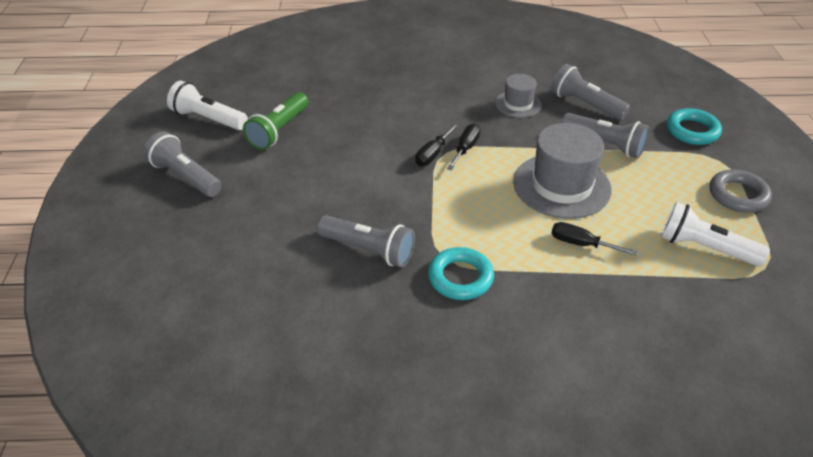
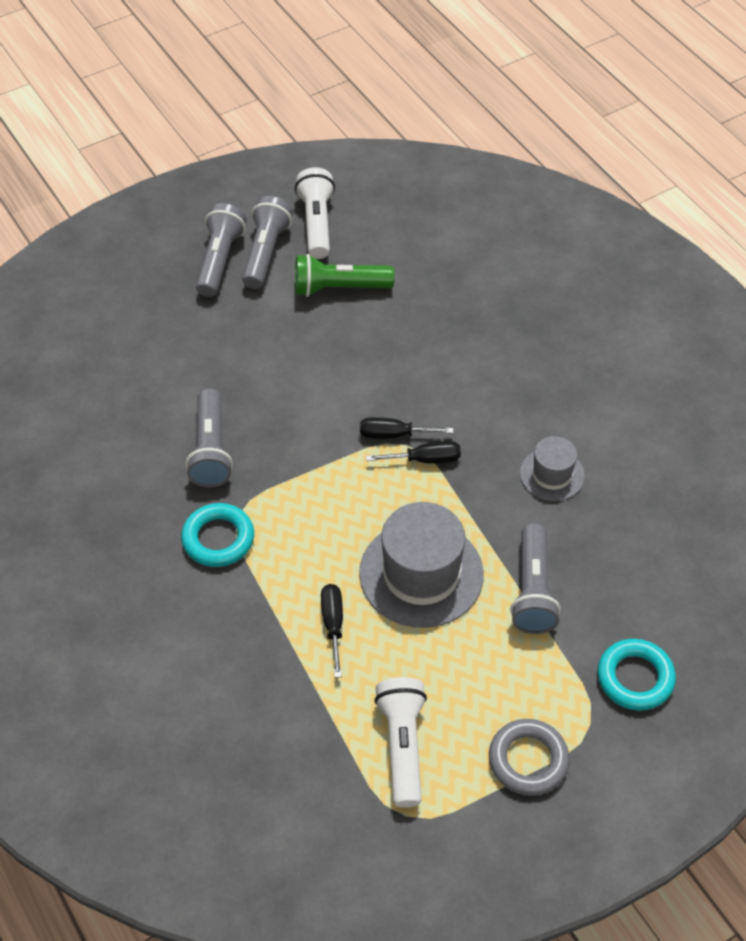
camera: 60 degrees right, 10 degrees up
(585, 104) = (605, 543): grey flashlight -> grey flashlight (265, 252)

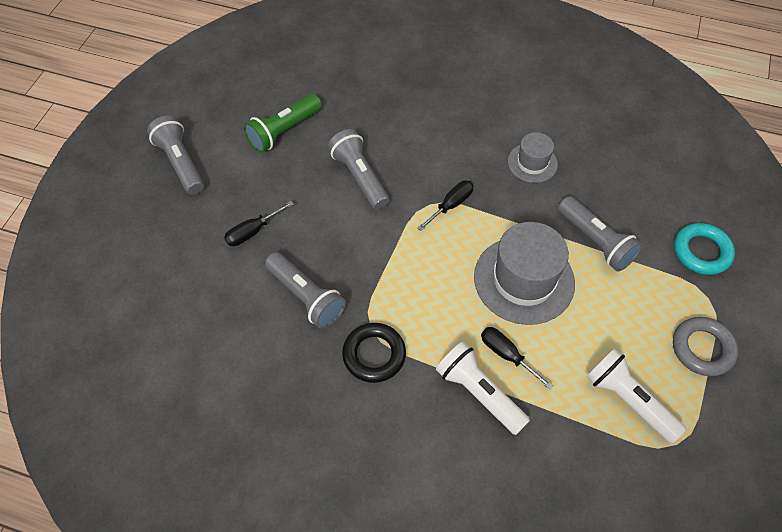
camera: 40 degrees left, 5 degrees up
(218, 539) = (374, 355): turquoise ring -> black ring
(265, 252) = (209, 138): grey flashlight -> grey flashlight (359, 177)
(316, 223) = (225, 98): white flashlight -> white flashlight (478, 393)
(394, 434) = (416, 203): black screwdriver -> black screwdriver (252, 231)

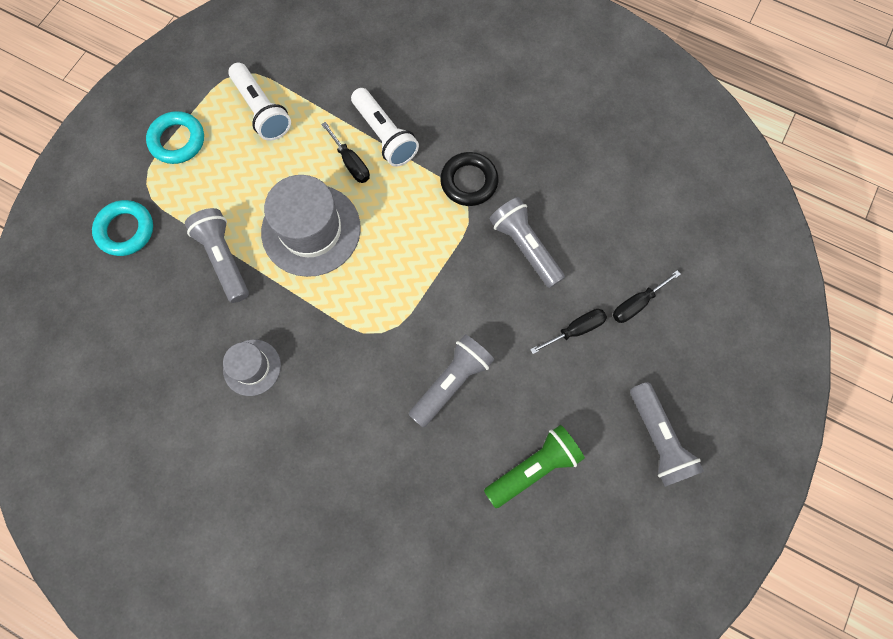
camera: 170 degrees left, 15 degrees up
(359, 177) = (451, 382): grey flashlight -> grey flashlight turned 120 degrees counterclockwise
(451, 205) = (359, 327): black screwdriver -> black screwdriver (636, 304)
(702, 349) = (177, 140): grey ring -> turquoise ring

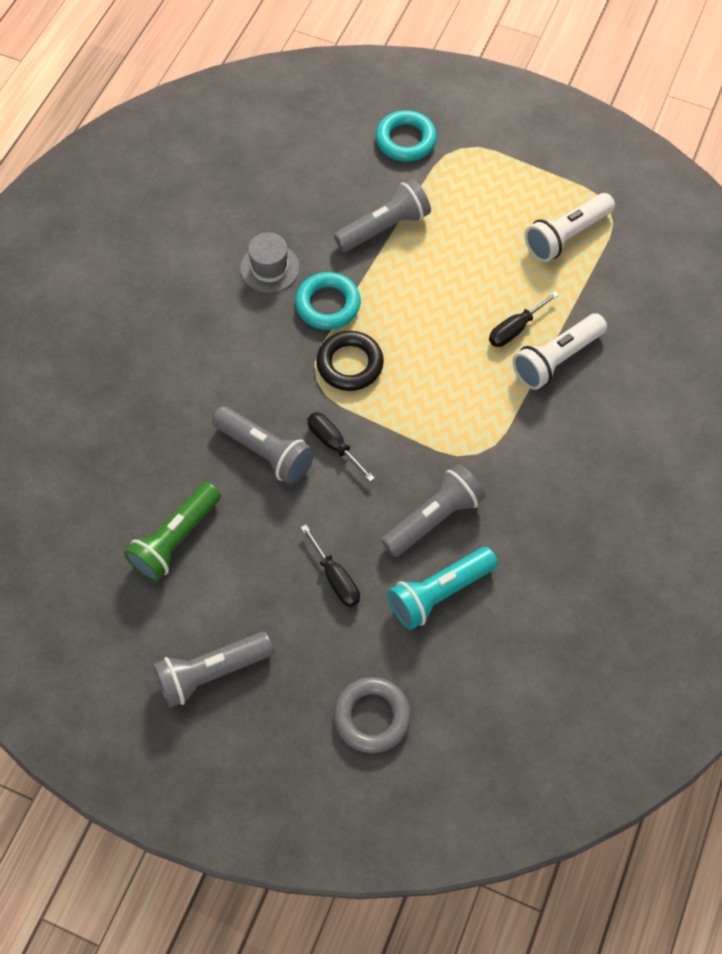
camera: 85 degrees right, 10 degrees down
(177, 140) = (515, 166): turquoise ring -> turquoise ring (328, 305)
(311, 230) = (427, 300): grey hat -> none
(469, 181) = (510, 452): black ring -> black ring (350, 364)
(533, 467) = (175, 540): green flashlight -> green flashlight turned 75 degrees clockwise
(591, 250) = (439, 593): none -> turquoise flashlight
(636, 304) = (374, 647): black screwdriver -> black screwdriver (333, 444)
(694, 311) = (372, 716): none -> grey ring

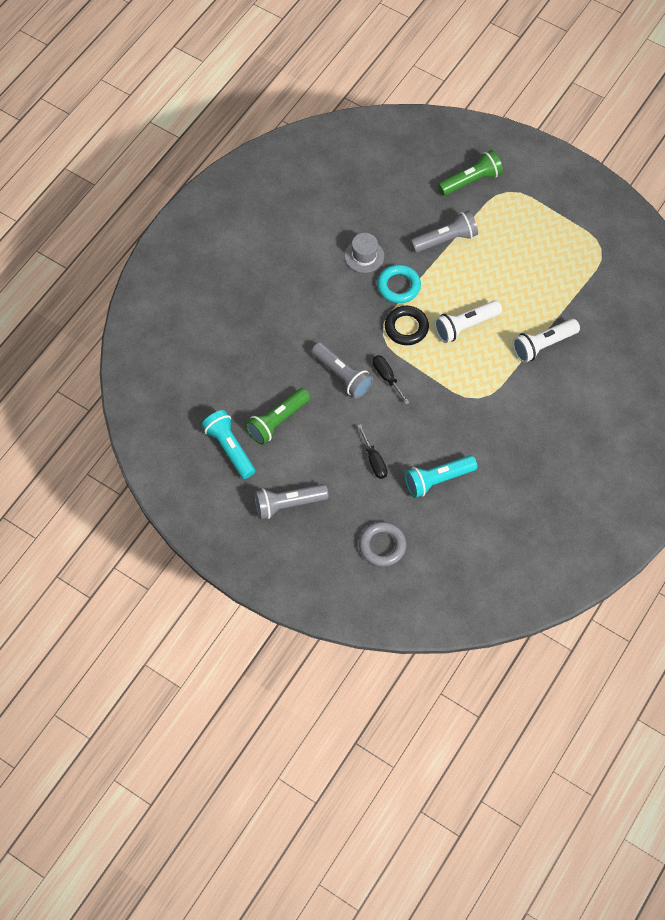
camera: 10 degrees right, 0 degrees up
(106, 596) = (229, 448): none -> turquoise flashlight
(405, 140) = (471, 181): turquoise ring -> green flashlight
(434, 518) = (443, 433): grey flashlight -> none
(515, 329) = (519, 321): black screwdriver -> none
(566, 236) = (567, 264): white flashlight -> white flashlight (465, 326)

